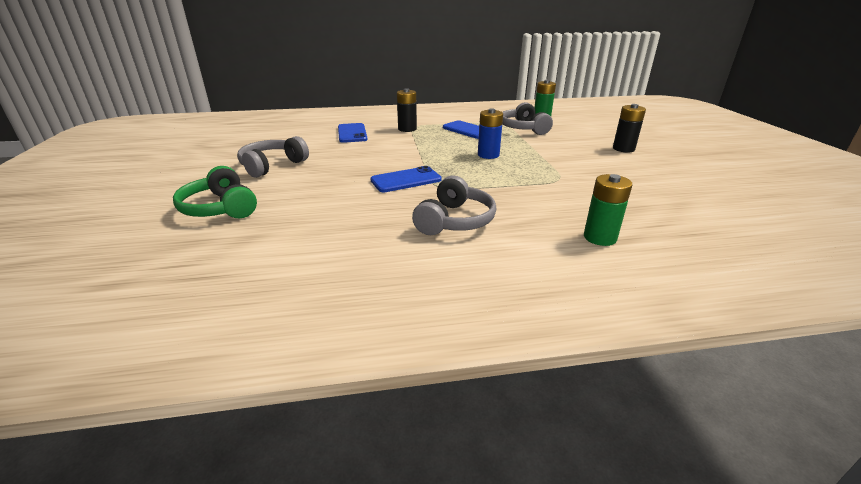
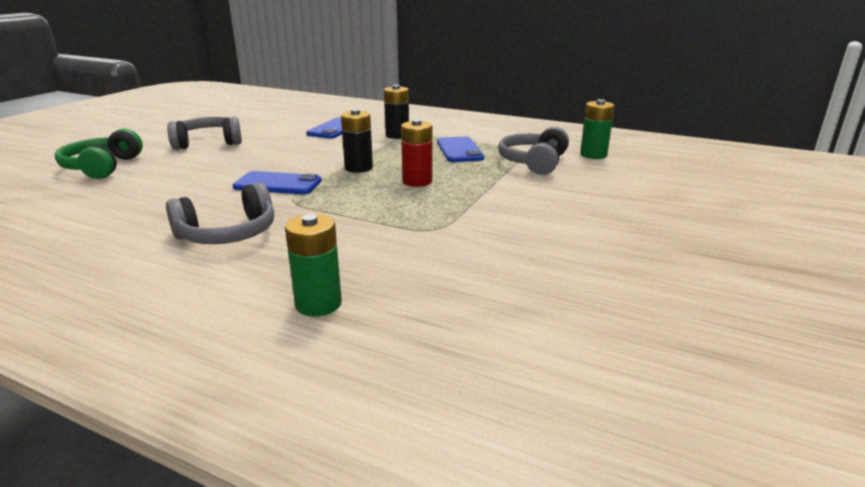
camera: 35 degrees right, 5 degrees down
(488, 155) = (417, 181): blue battery -> red battery
(623, 149) = (618, 219): black battery -> black battery (358, 168)

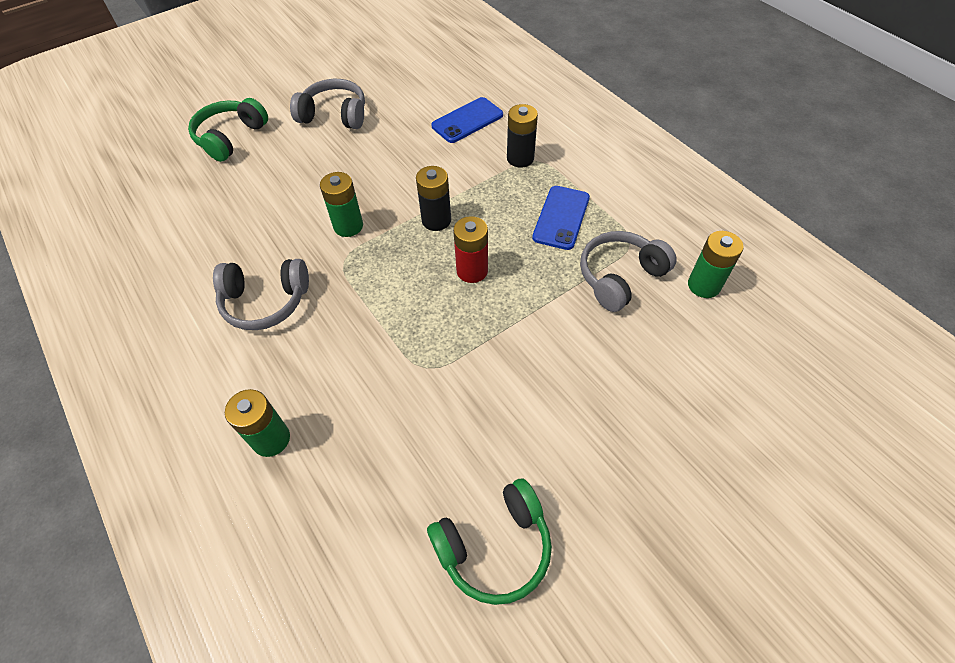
camera: 30 degrees right, 30 degrees up
(278, 184) = (348, 226): blue phone -> green battery
(611, 295) = (494, 547): none -> green headphones

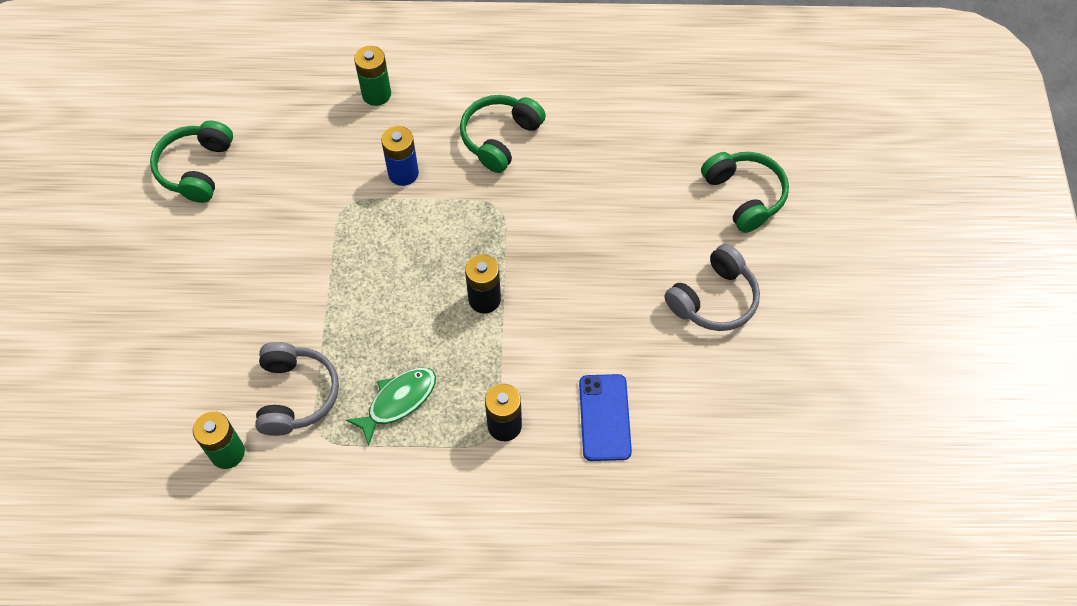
camera: 125 degrees right, 5 degrees up
(265, 302) = (500, 138): grey headphones -> green headphones
(348, 226) = (536, 230): green battery -> none
(357, 348) = (403, 173): none -> blue battery
(472, 271) = (404, 290): red battery -> none
(561, 217) = (398, 401): blue phone -> green fish

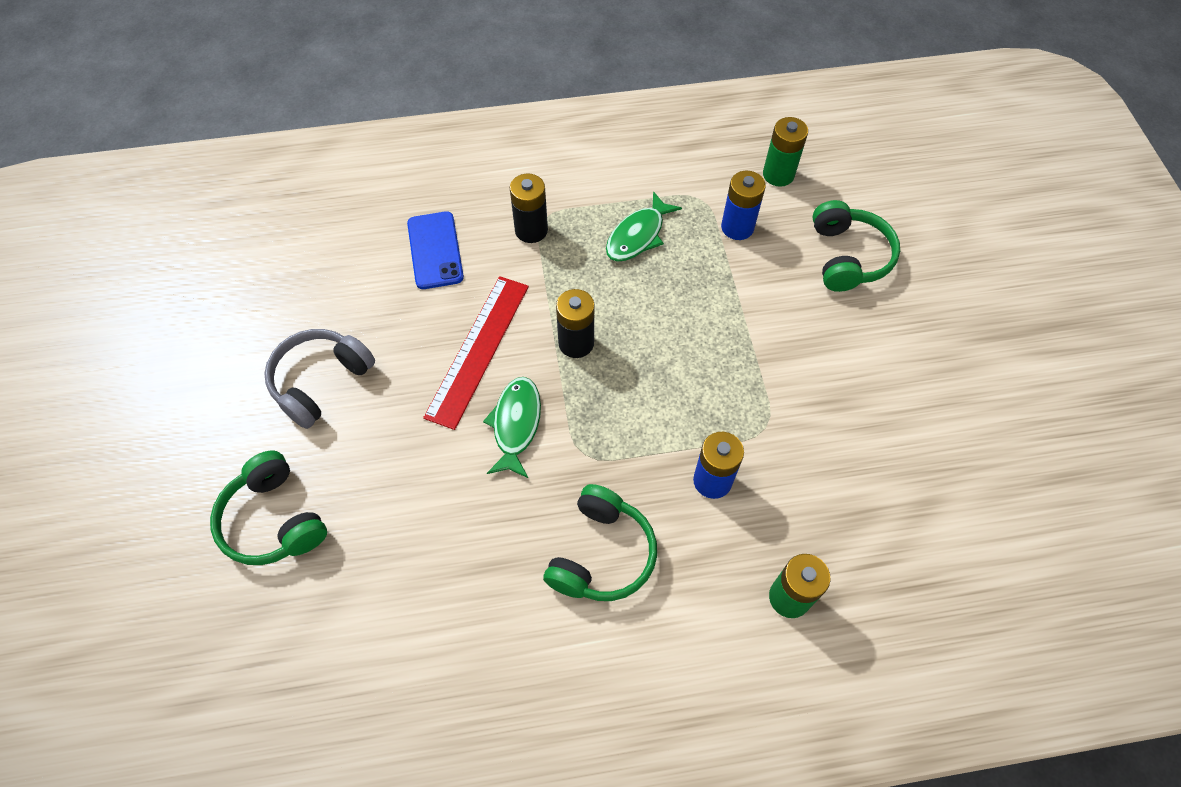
camera: 170 degrees right, 0 degrees up
(196, 169) = (966, 445): green headphones -> green headphones (848, 257)
(296, 395) = (737, 227): grey headphones -> blue battery
(549, 238) = (516, 424): none -> green fish
(573, 307) = (478, 350): none -> red ruler

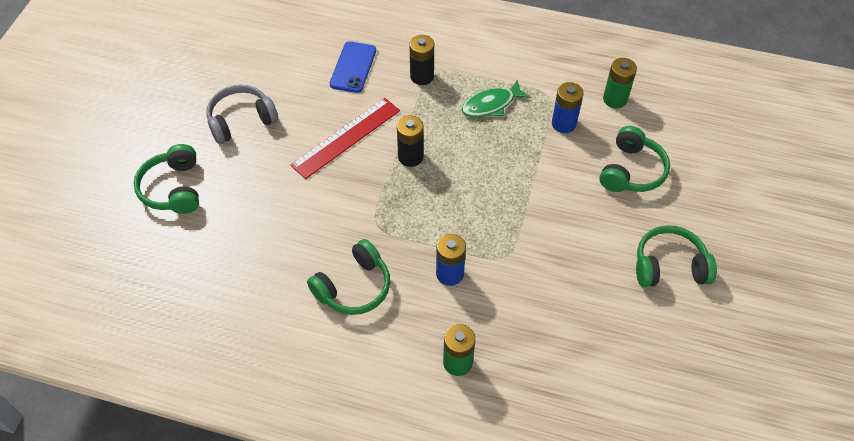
camera: 25 degrees right, 5 degrees down
(516, 424) = (344, 191): green fish -> none
(957, 358) = (669, 266): none -> green headphones

